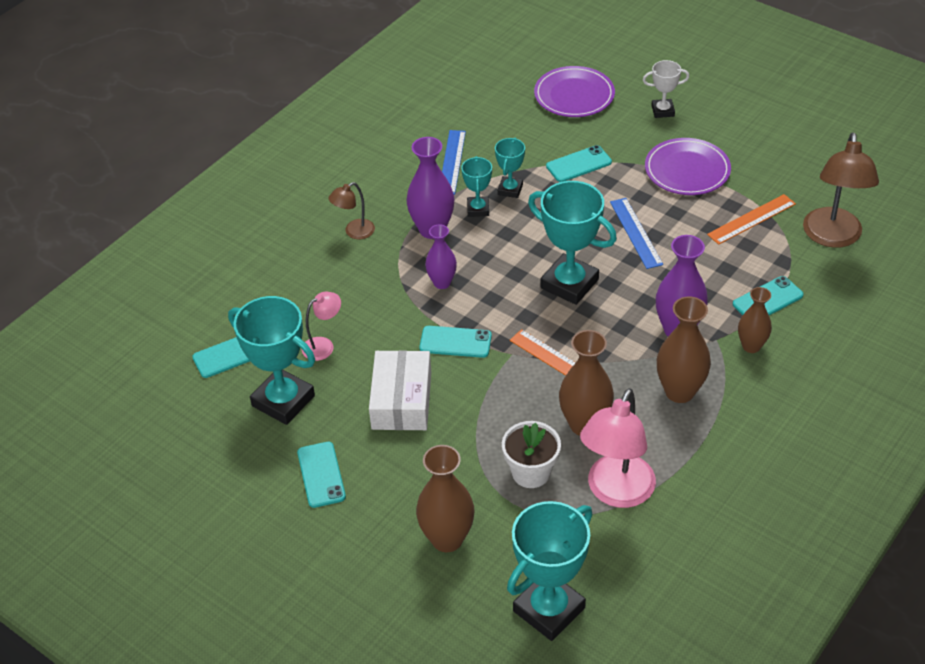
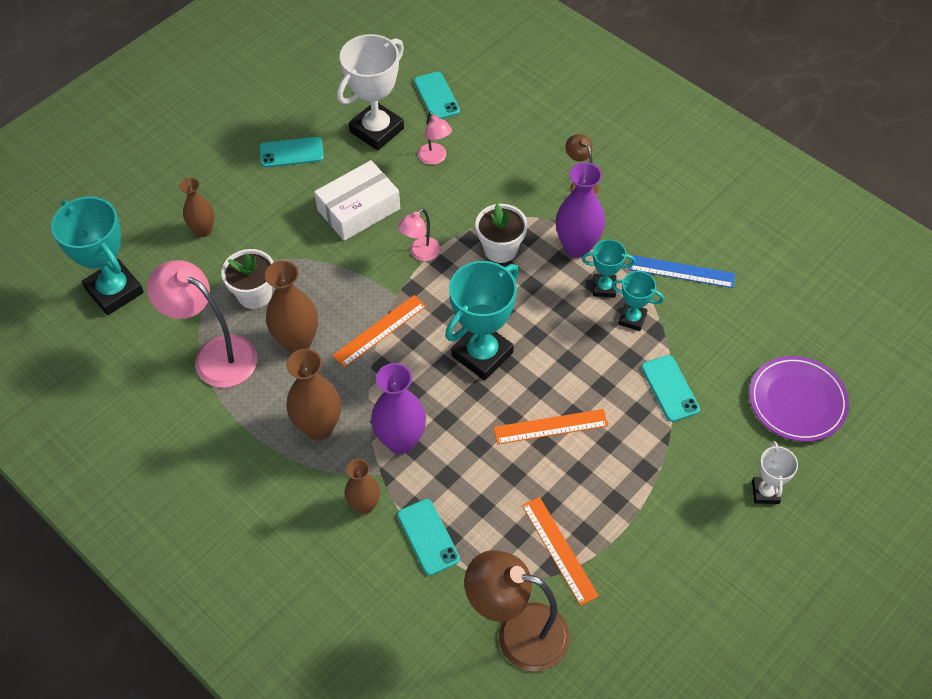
camera: 95 degrees right, 10 degrees up
(283, 401) = (376, 130): turquoise trophy -> white trophy
(401, 400) = (358, 209): white box -> white box turned 45 degrees counterclockwise
(442, 282) = (500, 249): purple vase -> white flower pot
(447, 539) = (203, 230): brown vase -> brown vase, size x0.64
(455, 342) = (420, 253): turquoise phone -> pink lamp
(636, 233) = (550, 427): blue ruler -> orange ruler
(687, 170) = (651, 498): purple plate -> none

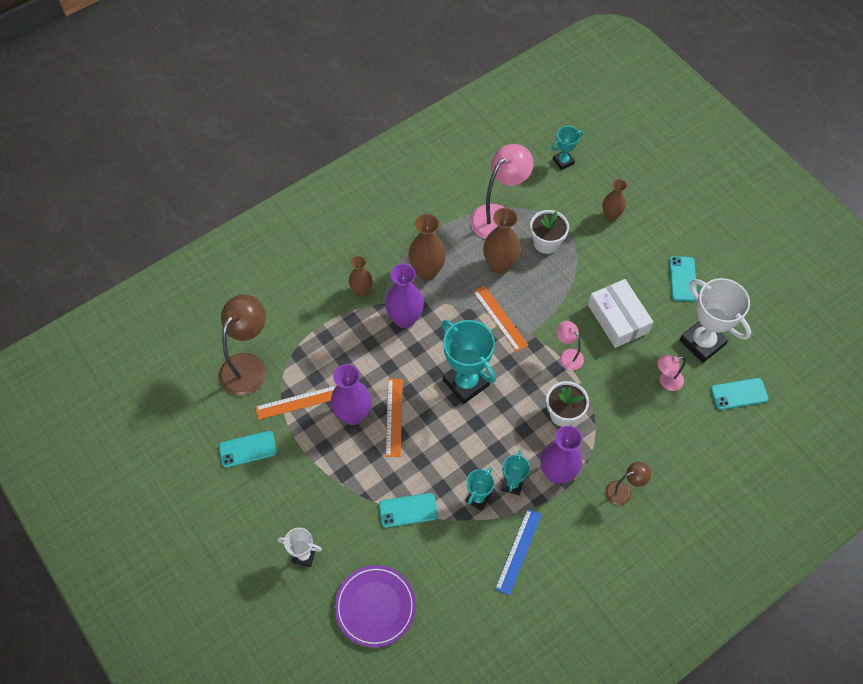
camera: 100 degrees right, 5 degrees up
(114, 291) = (563, 161): turquoise trophy -> turquoise trophy, size x0.53
(428, 537) = (329, 324): turquoise phone -> turquoise phone (248, 449)
(559, 476) = (353, 415): none -> purple vase

